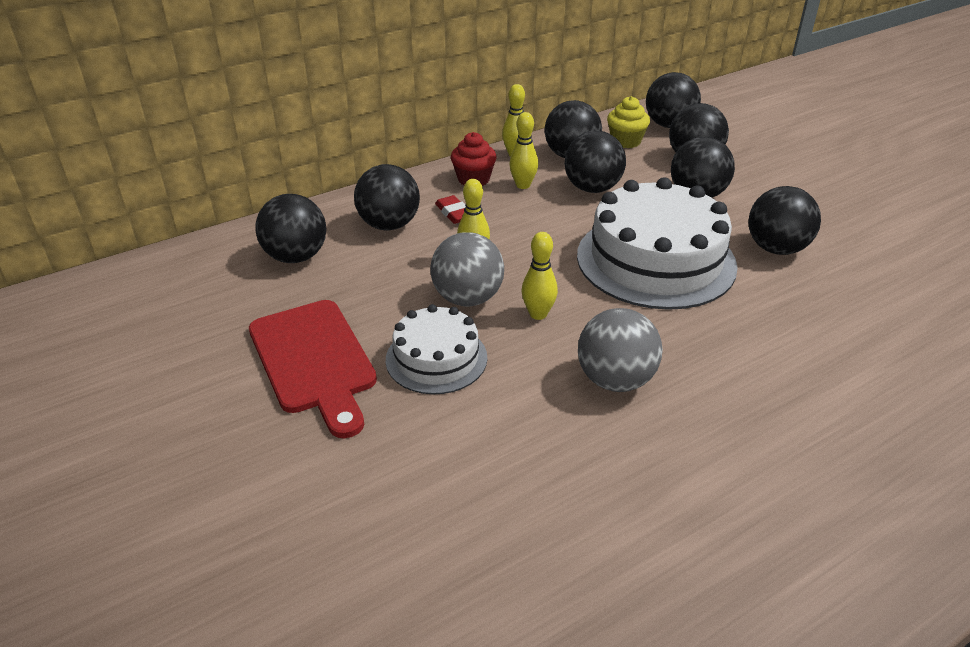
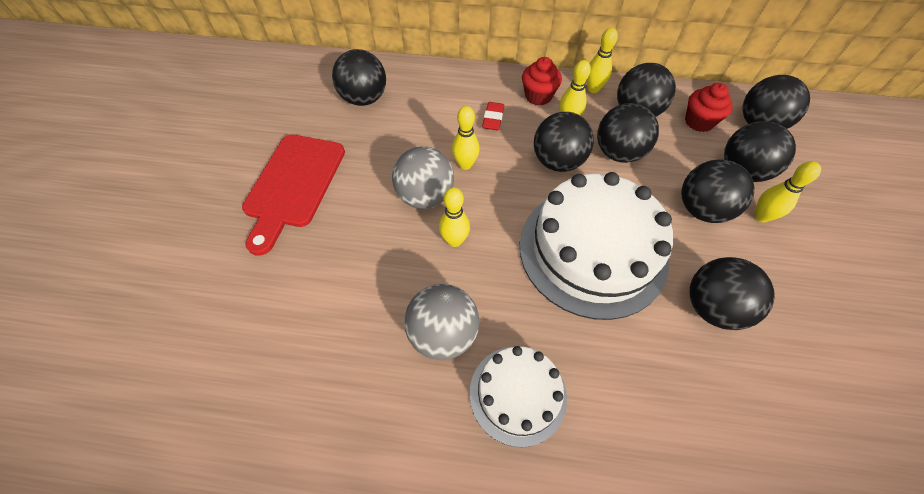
camera: 40 degrees right, 20 degrees up
(389, 225) = (442, 105): black ball -> black ball (557, 161)
(436, 358) = (356, 231): white cake -> white cake (517, 394)
(625, 141) = (699, 122): yellow cupcake -> red cupcake
(739, 180) = (761, 216): none -> yellow bowling pin

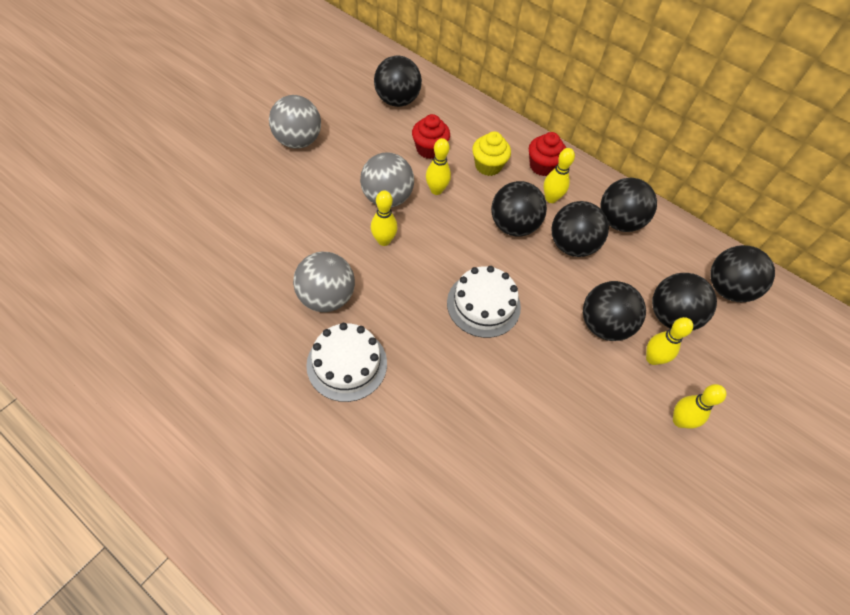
camera: 25 degrees right, 0 degrees up
(293, 185) = (298, 141): red cutting board -> grey ball
(493, 119) = (488, 166): red eraser -> yellow cupcake
(592, 250) = (483, 304): white cake -> white cake, size x0.56
(593, 89) = (597, 183): yellow bowling pin -> yellow bowling pin (679, 420)
(699, 122) = (670, 258): red cupcake -> red cupcake (429, 149)
(712, 307) = (543, 396): black ball -> none

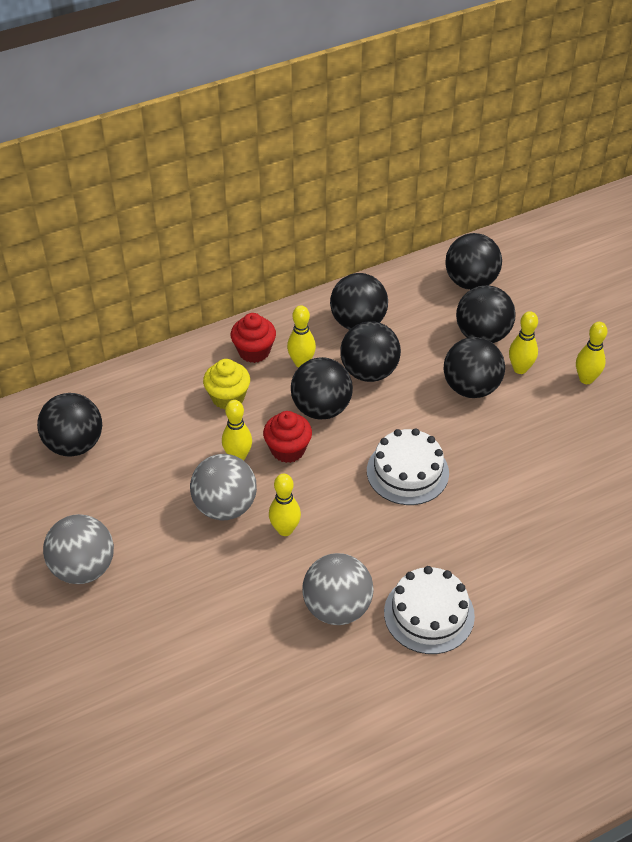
camera: 60 degrees left, 10 degrees down
(429, 149) = (173, 441): red cupcake -> red cupcake (288, 450)

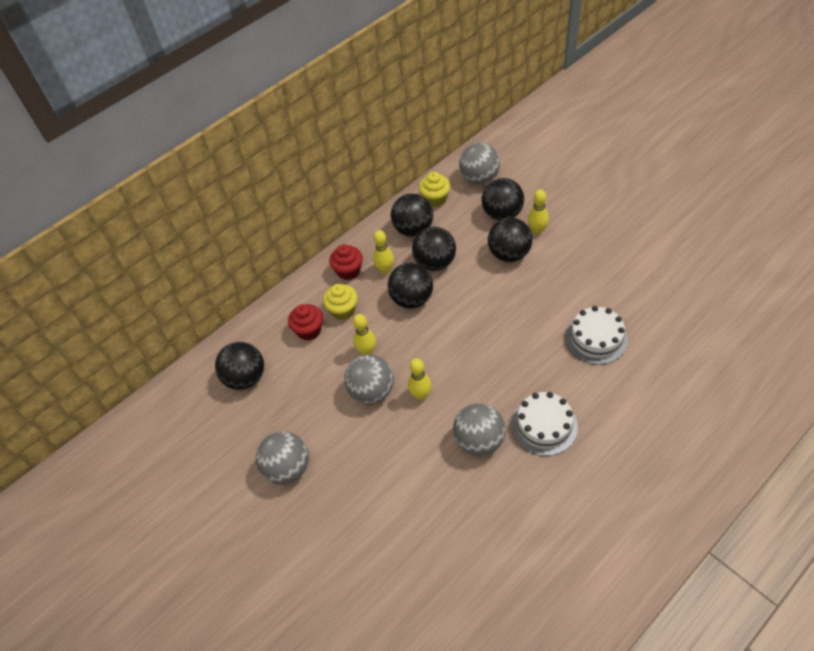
camera: 10 degrees left, 5 degrees up
(288, 450) = (400, 336): red cupcake -> red cupcake (309, 330)
(402, 293) = (435, 199): none -> yellow cupcake
(407, 472) = (489, 327): white cake -> white cake (596, 338)
(470, 282) = (479, 178): black ball -> grey ball
(586, 379) = (584, 225): yellow bowling pin -> none

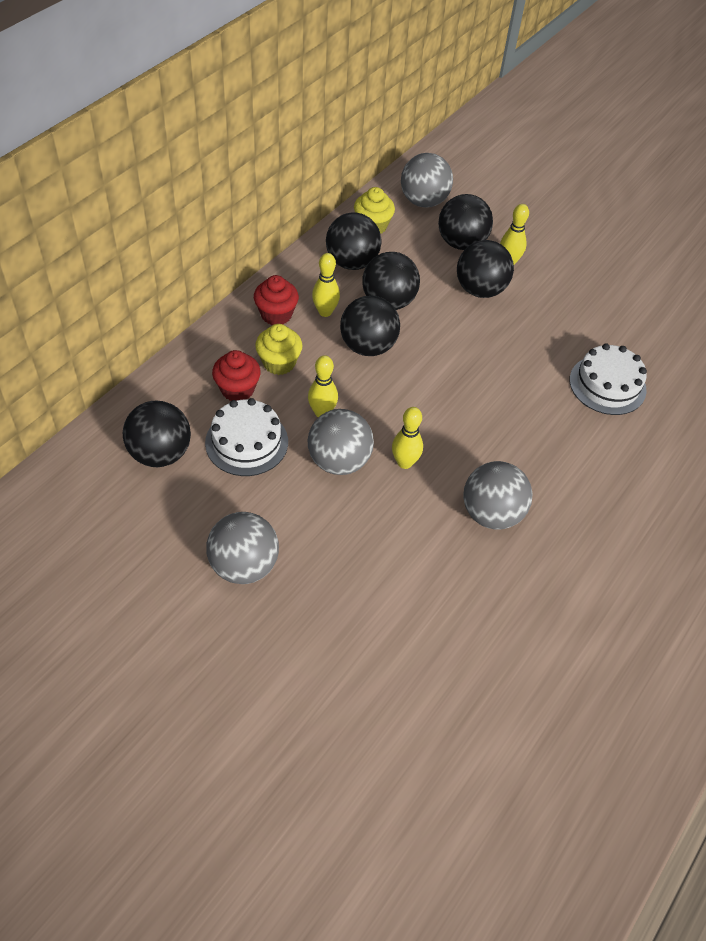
camera: 20 degrees left, 0 degrees up
(544, 425) = (567, 490): white cake -> white cake (246, 442)

